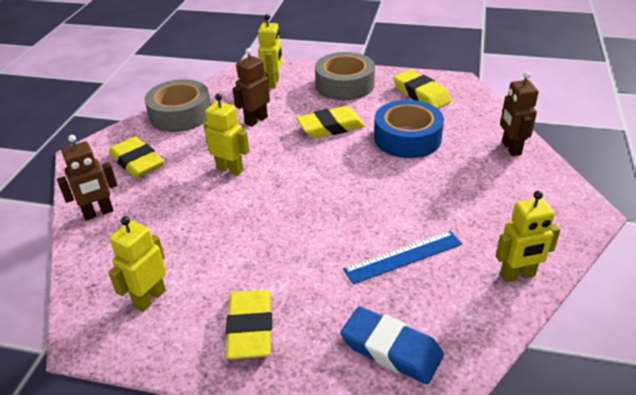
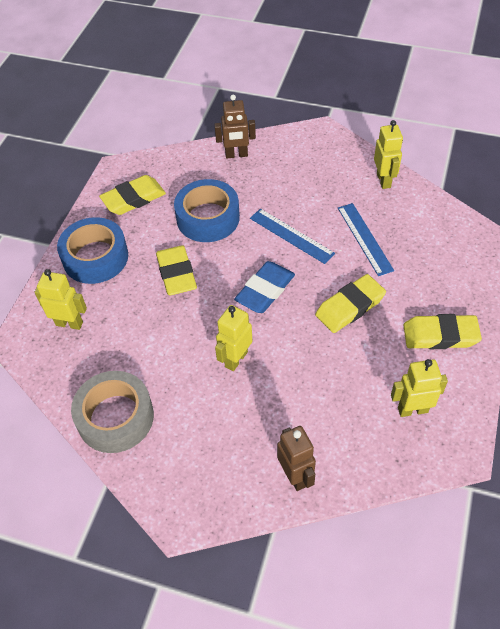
camera: 85 degrees left, 15 degrees up
(137, 162) = (208, 452): yellow eraser -> yellow eraser (350, 307)
(149, 298) = (412, 409): yellow robot -> yellow robot turned 135 degrees clockwise
(256, 120) = (147, 339): brown robot -> none
(344, 85) = (95, 257): grey tape -> blue tape
(391, 349) = (453, 254): blue eraser -> blue eraser (265, 290)
(395, 196) = (291, 235): none -> blue ruler

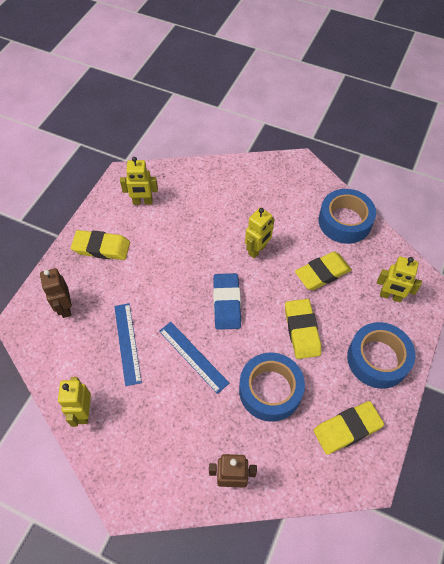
camera: 175 degrees left, 5 degrees up
(115, 417) = (344, 221): grey tape -> blue tape
(265, 290) = (226, 303): blue eraser -> blue eraser turned 45 degrees counterclockwise
(295, 476) = (228, 175): brown robot -> brown robot (65, 308)
(350, 307) = (161, 279): yellow eraser -> yellow eraser (322, 273)

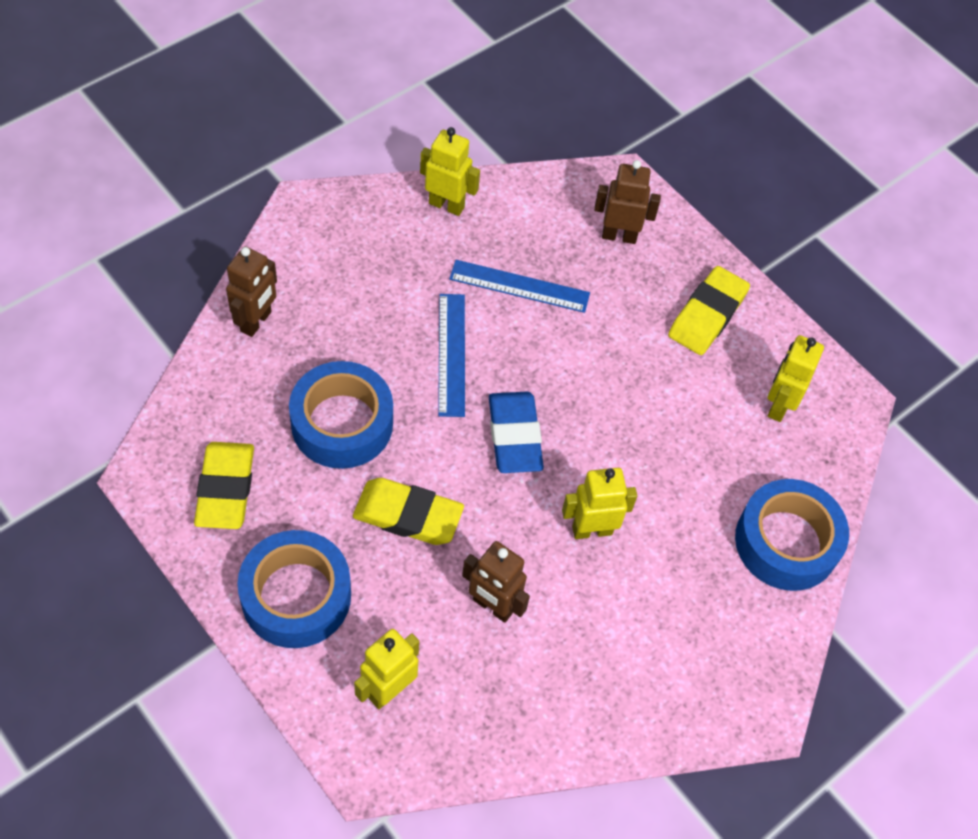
camera: 110 degrees right, 0 degrees up
(193, 356) = (451, 354): blue ruler -> blue ruler turned 75 degrees counterclockwise
(226, 303) = (514, 436): blue eraser -> blue eraser turned 60 degrees clockwise
(257, 250) = (592, 530): yellow robot -> yellow robot turned 105 degrees clockwise
(322, 273) = (492, 606): yellow eraser -> brown robot
(344, 221) = (581, 711): blue tape -> blue tape (786, 542)

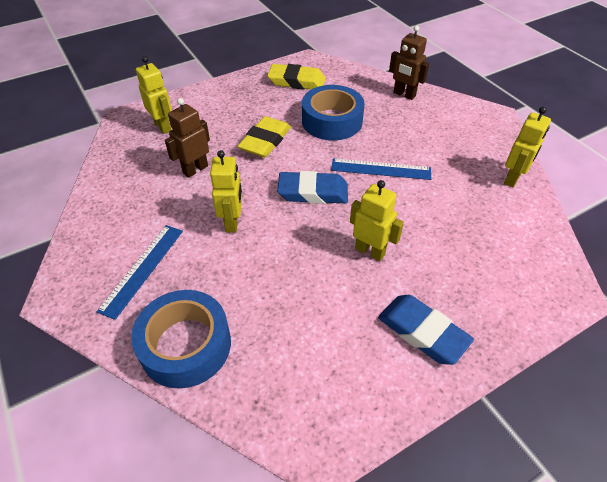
camera: 105 degrees right, 10 degrees down
(296, 596) = (228, 100): blue tape -> none
(519, 286) = (442, 209): blue ruler -> blue ruler (142, 269)
(619, 236) = (504, 279): brown robot -> none
(707, 315) = (422, 332): yellow eraser -> blue eraser
(779, 405) = (321, 372): yellow robot -> yellow robot (370, 251)

